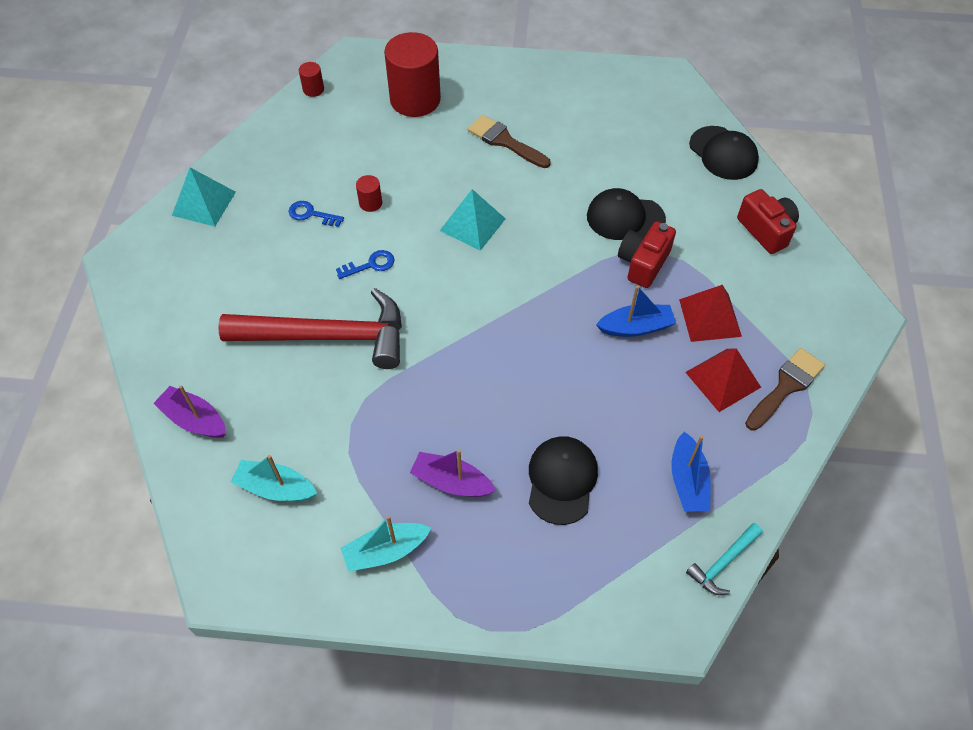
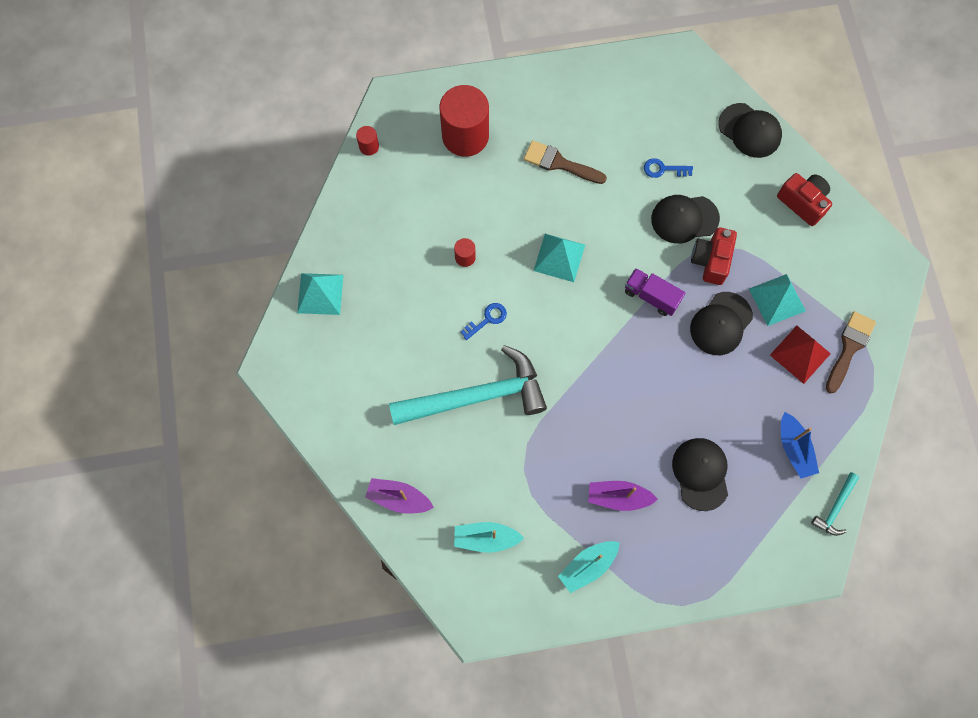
camera: 15 degrees left, 15 degrees up
(311, 214) = (418, 281): blue key -> blue key (663, 169)
(327, 336) = (476, 396): red hammer -> turquoise hammer
(563, 283) = (651, 296): none -> purple truck
(636, 327) = (721, 324): blue boat -> black cap
(710, 317) = (777, 299): red pyramid -> turquoise pyramid

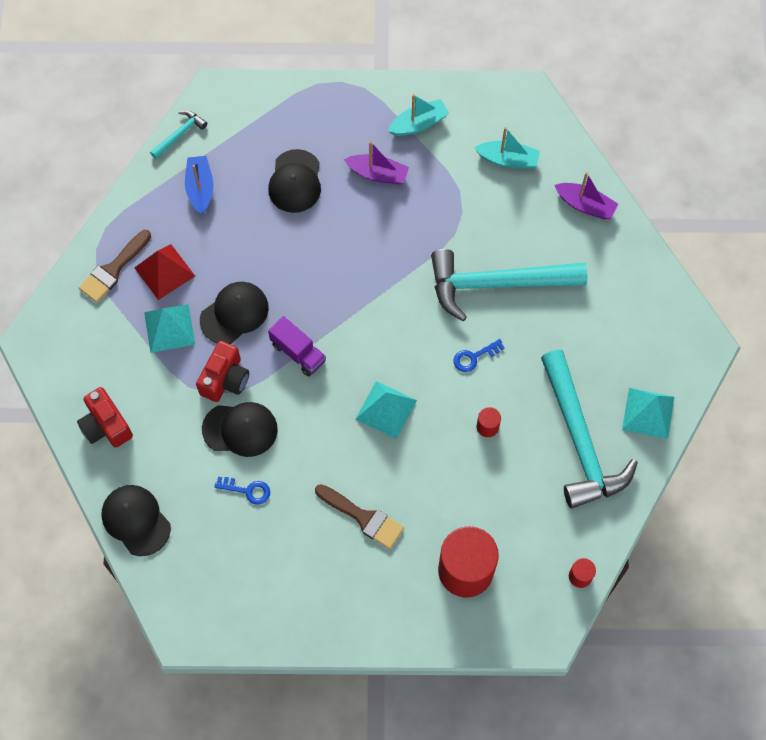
camera: 170 degrees left, 5 degrees down
(380, 259) = (579, 440): none -> turquoise hammer

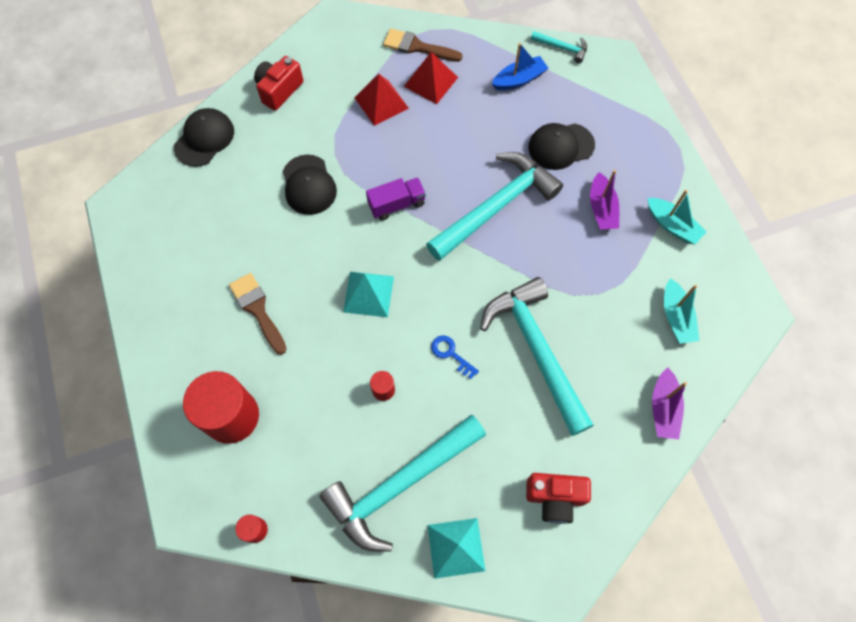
camera: 70 degrees right, 0 degrees up
(169, 328) = (381, 103): turquoise pyramid -> red pyramid
(225, 379) = (350, 158): red camera -> red camera (554, 498)
(234, 313) = (414, 144): black cap -> none
(247, 490) = (255, 209): blue key -> none
(298, 352) = (396, 204): purple truck -> purple truck turned 135 degrees counterclockwise
(338, 264) = (496, 207): none -> turquoise hammer
(363, 517) = (257, 309): brown brush -> brown brush turned 135 degrees clockwise

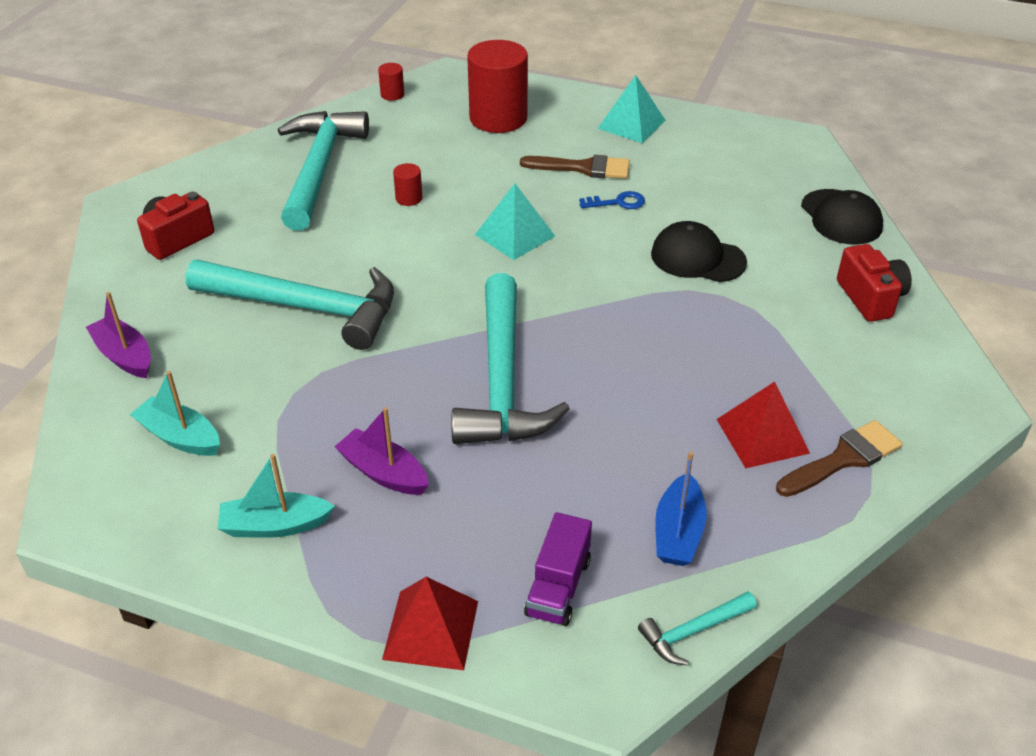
camera: 130 degrees right, 25 degrees down
(381, 103) = (768, 370): red pyramid -> red pyramid (430, 629)
(396, 204) = (598, 306): purple truck -> purple truck (558, 587)
(451, 354) = (383, 252): blue key -> blue key (617, 202)
(456, 547) = (231, 171): turquoise pyramid -> turquoise pyramid (631, 124)
(560, 146) = (518, 498): black cap -> none

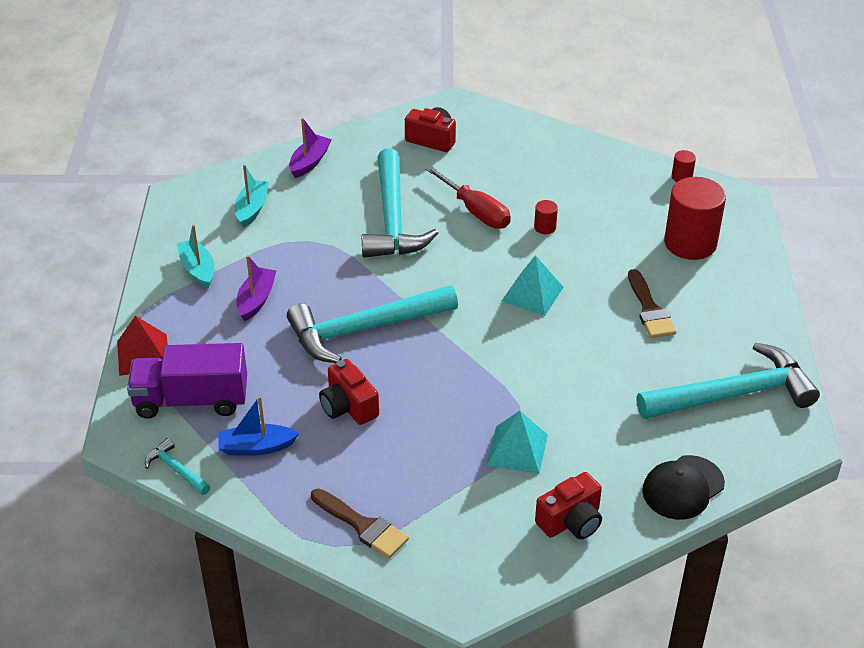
camera: 70 degrees right, 0 degrees up
(319, 169) = (553, 173): turquoise hammer -> turquoise hammer (733, 394)
(342, 239) = (475, 211): none -> red screwdriver
(558, 587) = (191, 400): purple truck -> purple truck, size x1.70
(617, 202) = (613, 340): blue key -> none
(631, 124) = (740, 323): turquoise pyramid -> turquoise pyramid (517, 449)
(636, 426) = (348, 407): none -> red camera
(697, 258) = (564, 403): black cap -> none
(762, 436) = (367, 476): red pyramid -> none

